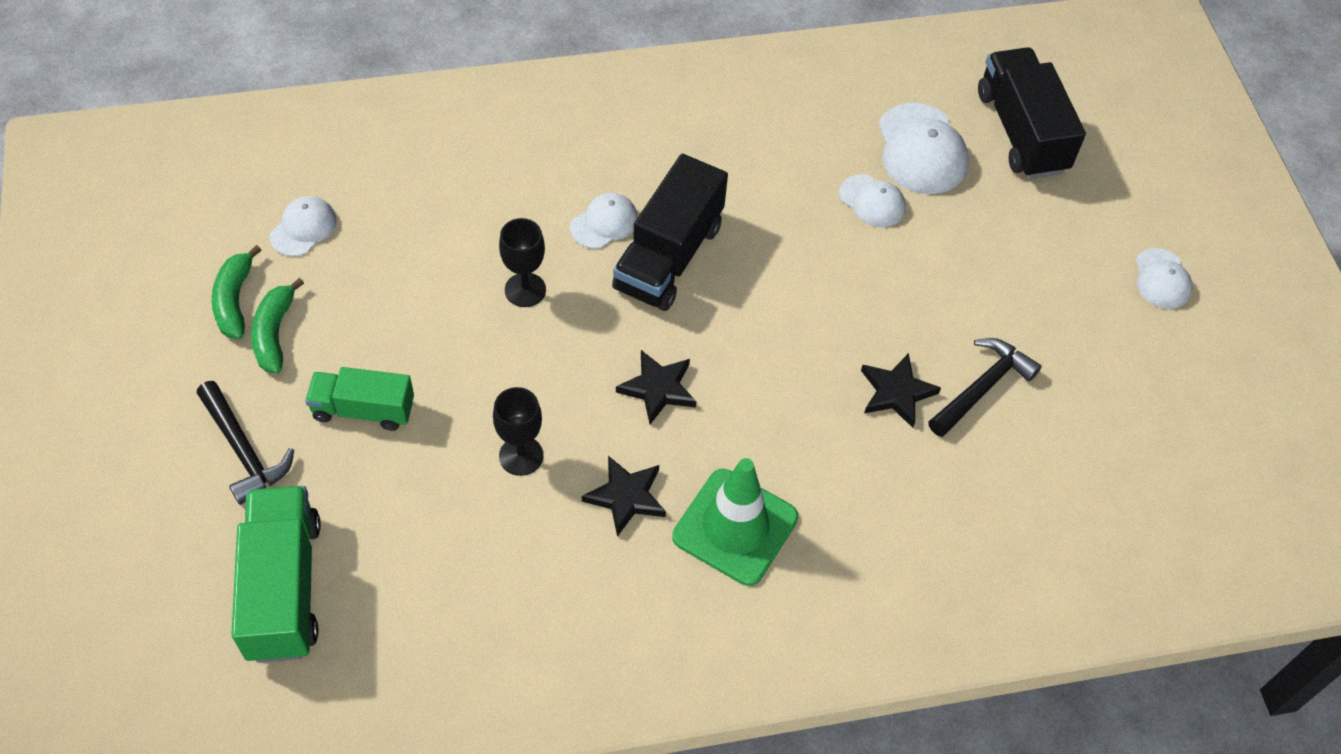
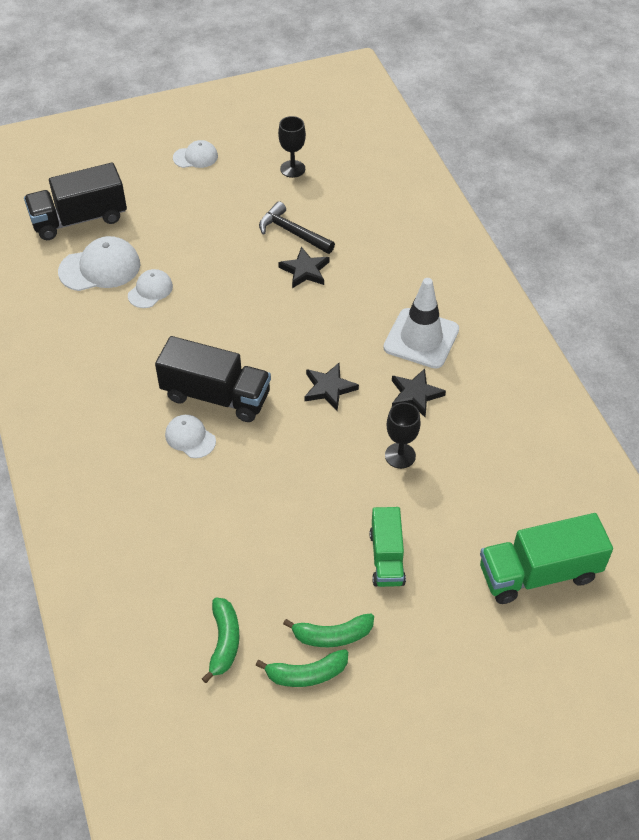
camera: 95 degrees left, 5 degrees down
(244, 450) = (440, 628): black hammer -> none
(303, 228) = (224, 642): white cap -> green banana
(525, 290) = (260, 477): black goblet -> black goblet (292, 169)
(735, 527) = (421, 338): green traffic cone -> white traffic cone

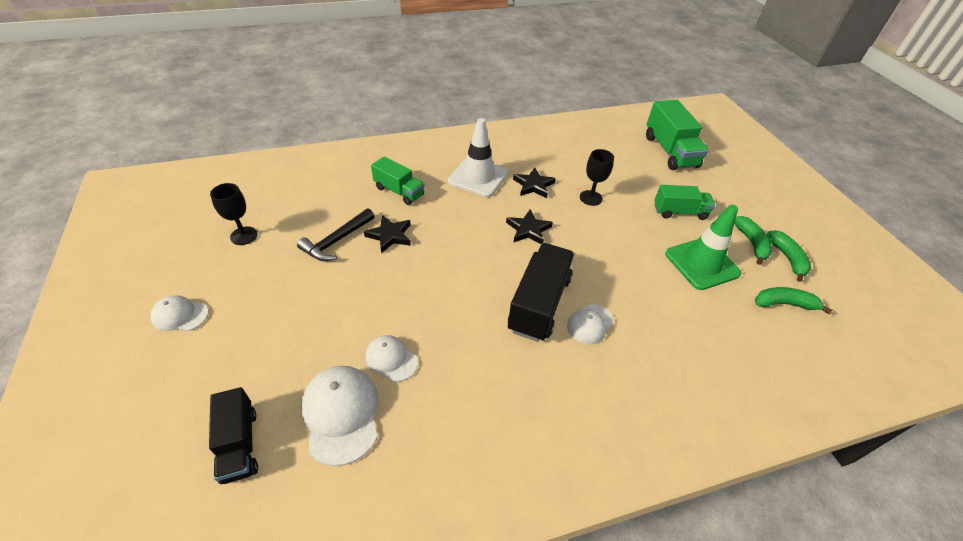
camera: 90 degrees left, 5 degrees down
(79, 219) = (239, 444): black truck -> black truck, size x0.64
(195, 157) = (180, 315): white cap -> white cap turned 75 degrees counterclockwise
(287, 563) = (701, 263): none -> green traffic cone
(379, 269) = (399, 191): none -> green truck

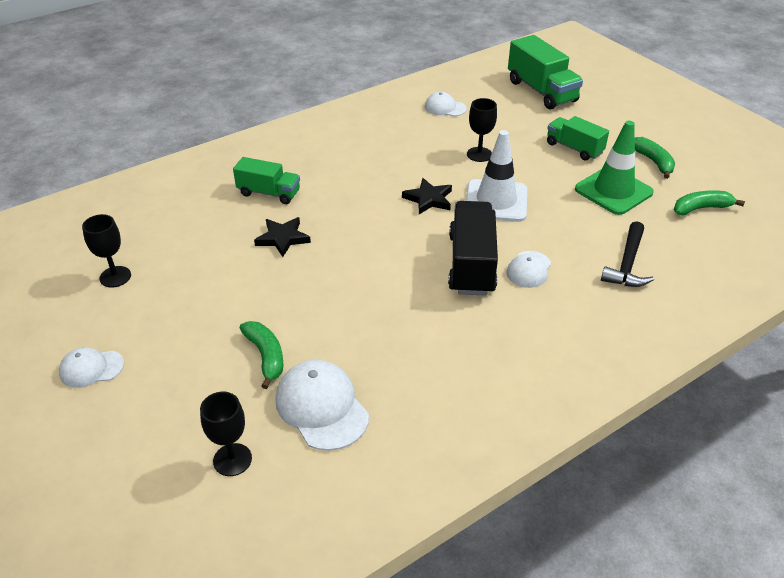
camera: 15 degrees left, 5 degrees down
(239, 444) = (232, 459): black truck -> black goblet
(336, 241) = (226, 257): black hammer -> black hammer (627, 264)
(391, 359) = (346, 349): white cap -> white cap (445, 107)
(478, 177) = (350, 160): white traffic cone -> white traffic cone (496, 201)
(533, 185) = (413, 155): black star -> none
(679, 212) = (574, 148): green truck -> green truck turned 120 degrees counterclockwise
(787, 258) = (691, 168): green banana -> green banana (266, 356)

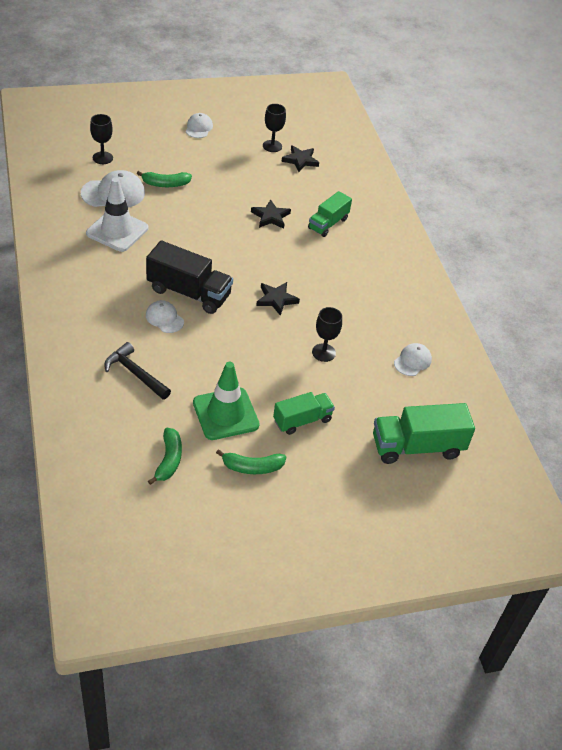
camera: 105 degrees right, 5 degrees up
(141, 243) = (300, 160): none -> black star
(496, 201) = (253, 335): white traffic cone -> white traffic cone (117, 231)

